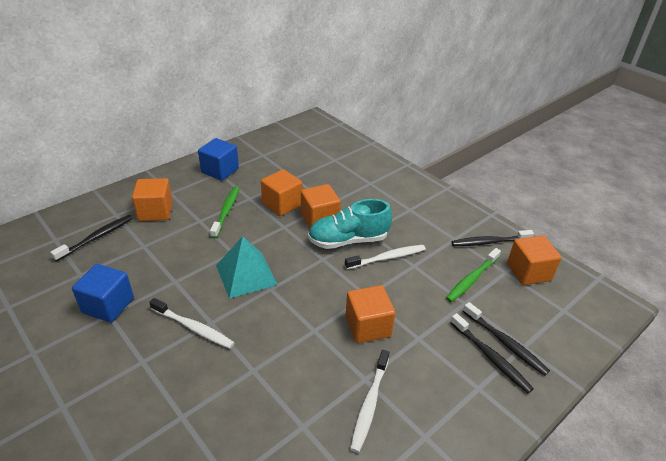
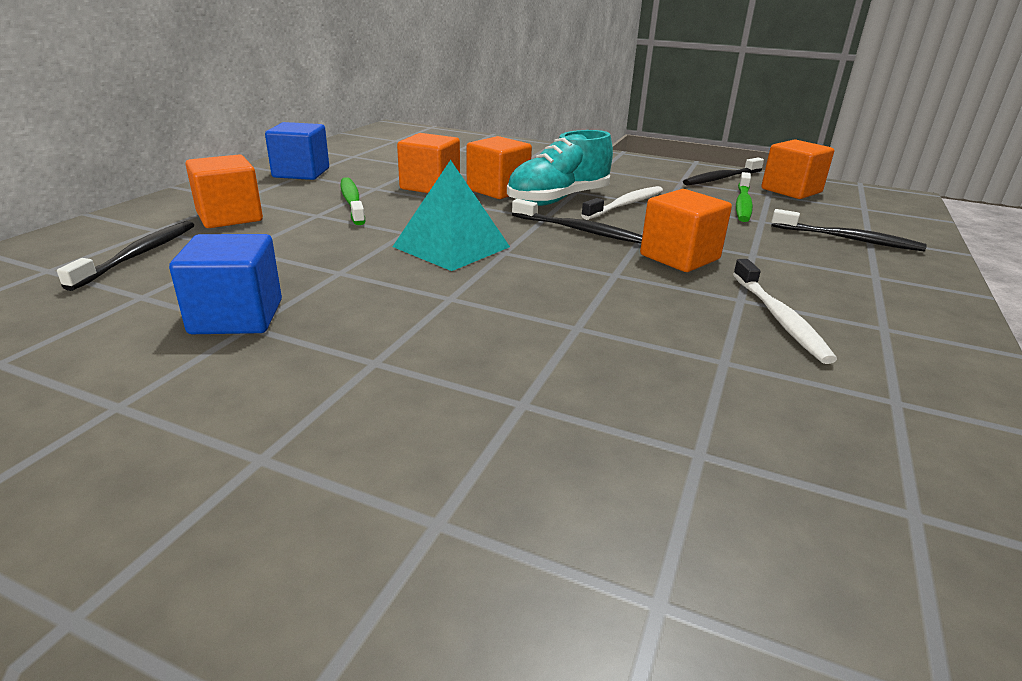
camera: 25 degrees left, 10 degrees down
(193, 328) = (427, 308): white toothbrush -> none
(490, 357) = (850, 252): black toothbrush -> black toothbrush (578, 230)

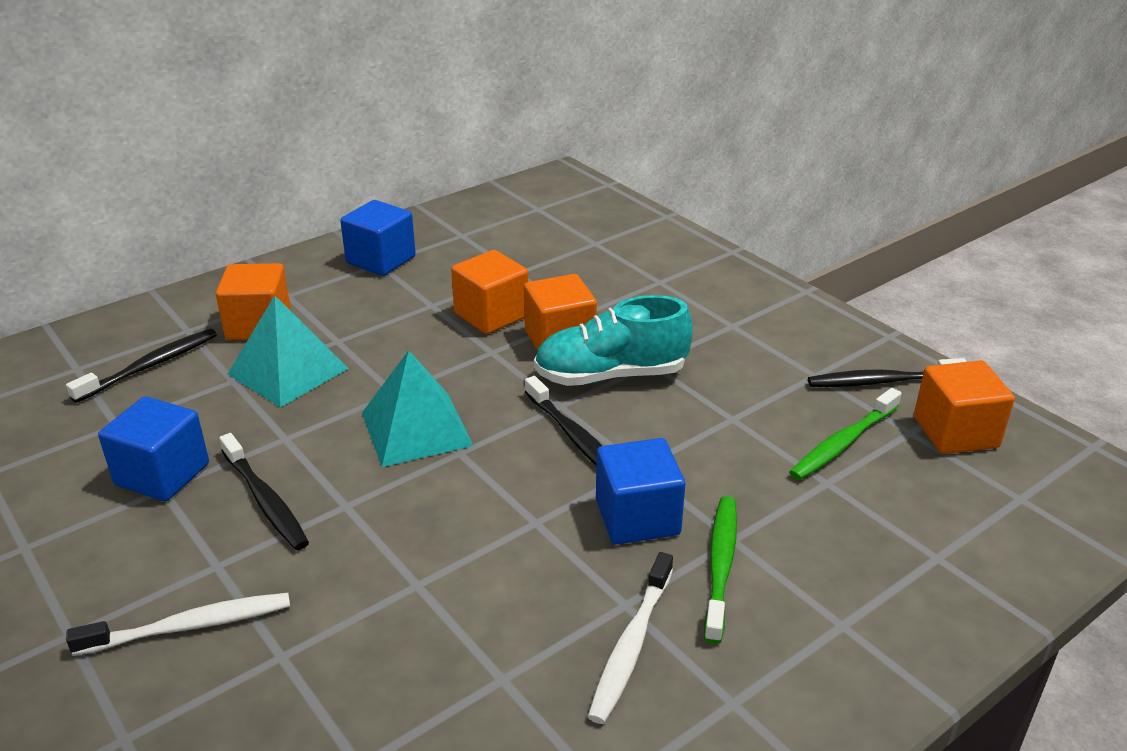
camera: 30 degrees right, 5 degrees up
(292, 236) = (288, 371): none -> turquoise pyramid
(352, 202) = (387, 326): green toothbrush -> green toothbrush (720, 565)
(625, 204) = (683, 405): white toothbrush -> white toothbrush (190, 626)
(679, 257) = (637, 517): orange cube -> blue cube
(848, 239) = (900, 550): black toothbrush -> black toothbrush (265, 500)

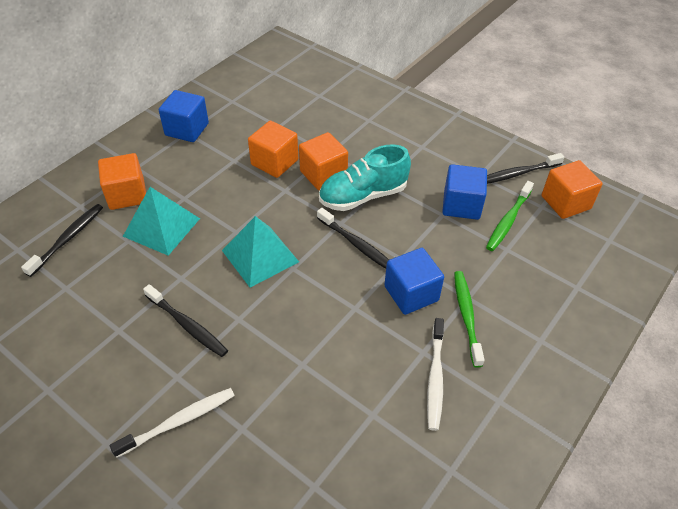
camera: 15 degrees left, 15 degrees up
(162, 474) = (113, 319): blue cube -> blue cube (461, 205)

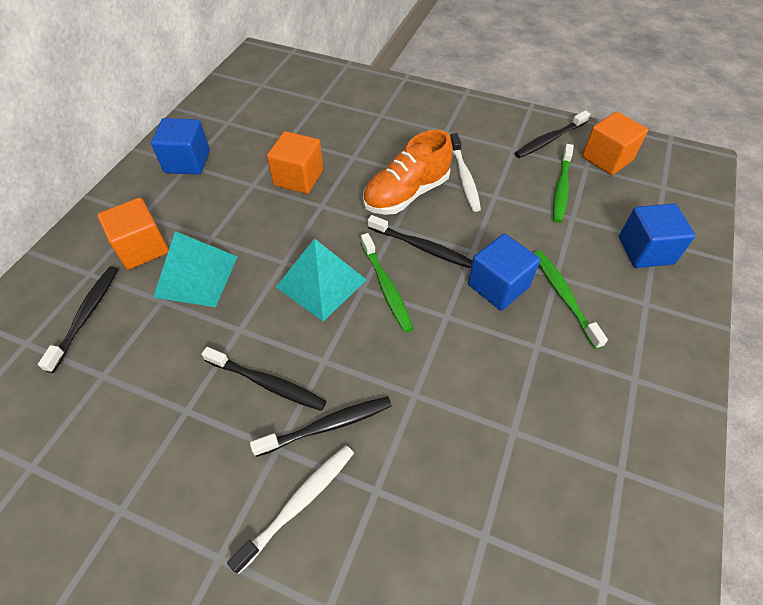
camera: 15 degrees left, 5 degrees up
(222, 370) = (327, 426): none -> black toothbrush
(313, 272) = (386, 287): none -> green toothbrush
(323, 174) = (356, 180): orange cube -> none
(363, 196) = (406, 194): turquoise shoe -> orange shoe
(435, 378) = (561, 372): white toothbrush -> white toothbrush (464, 177)
(461, 205) = (509, 182): blue cube -> blue cube (645, 250)

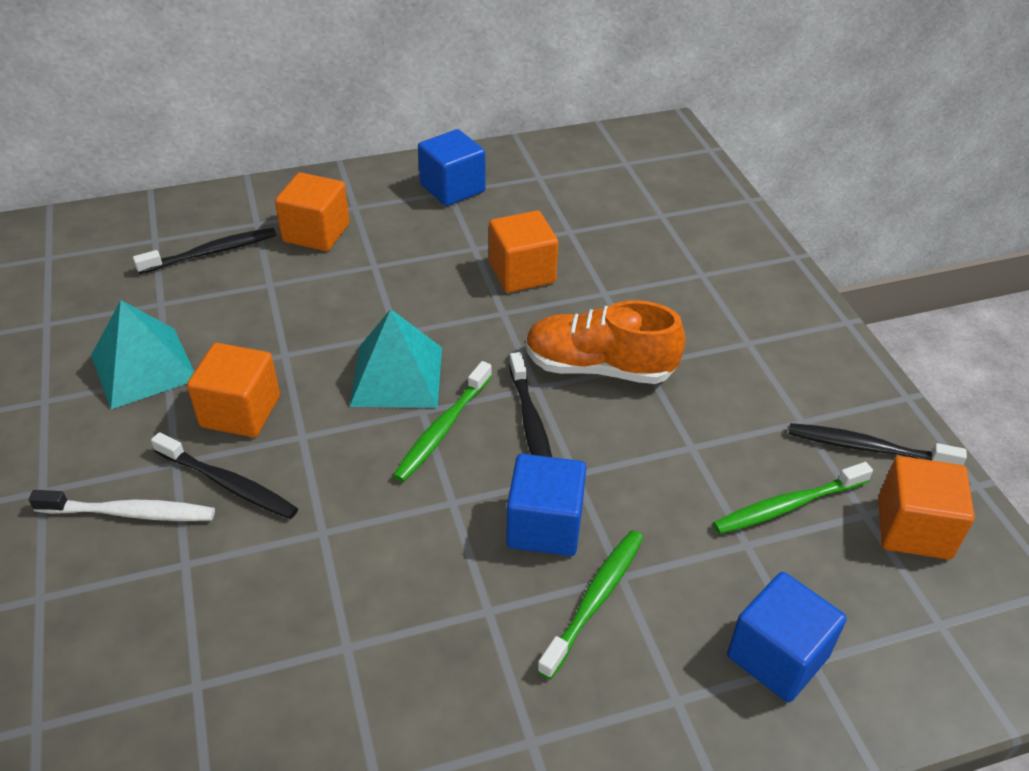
camera: 50 degrees right, 10 degrees down
(196, 276) = (318, 287): turquoise pyramid -> turquoise pyramid (144, 367)
(267, 383) = (240, 411): black toothbrush -> orange cube
(464, 177) = (688, 402): white toothbrush -> none

